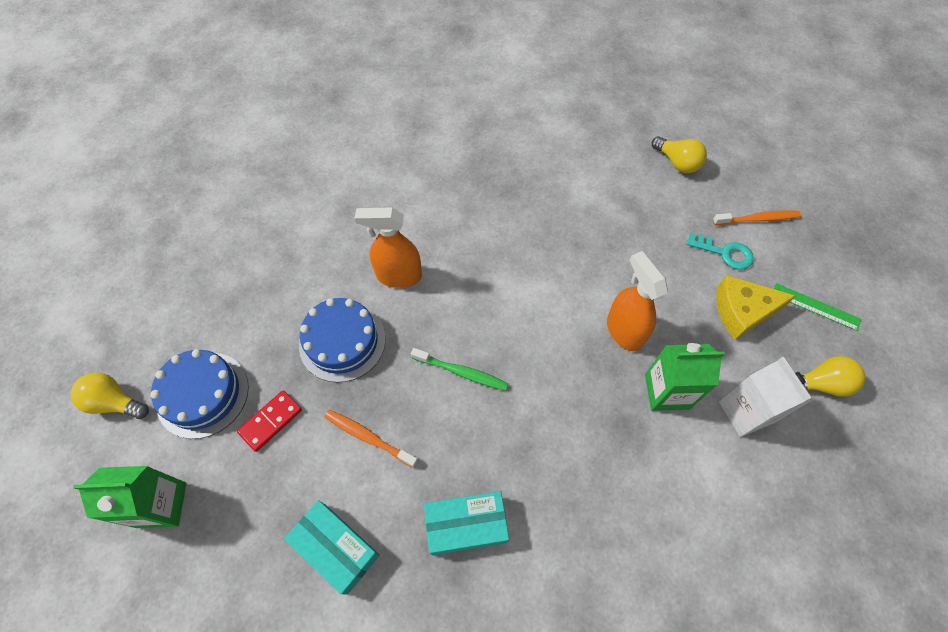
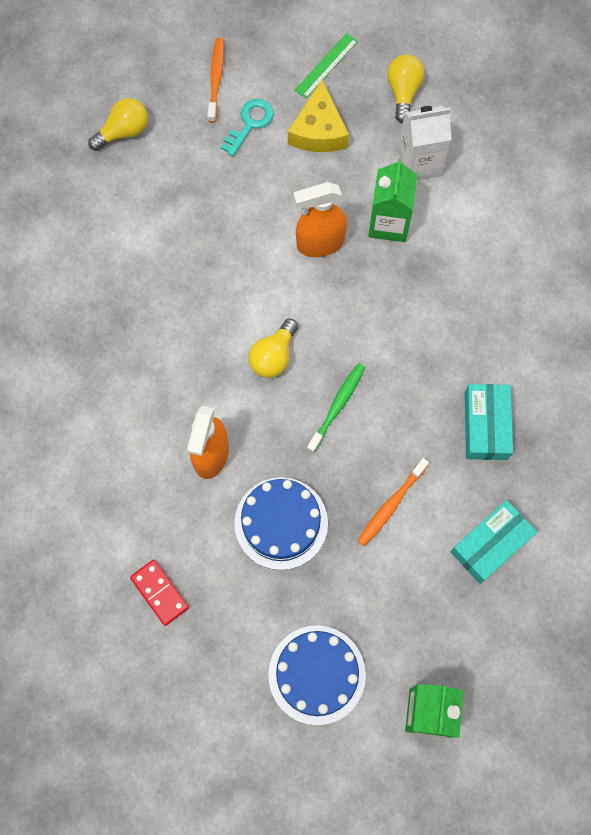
camera: 80 degrees left, 10 degrees up
(115, 402) = (310, 772): yellow light bulb -> yellow light bulb (273, 356)
(271, 421) = (359, 602): red domino -> red domino (160, 592)

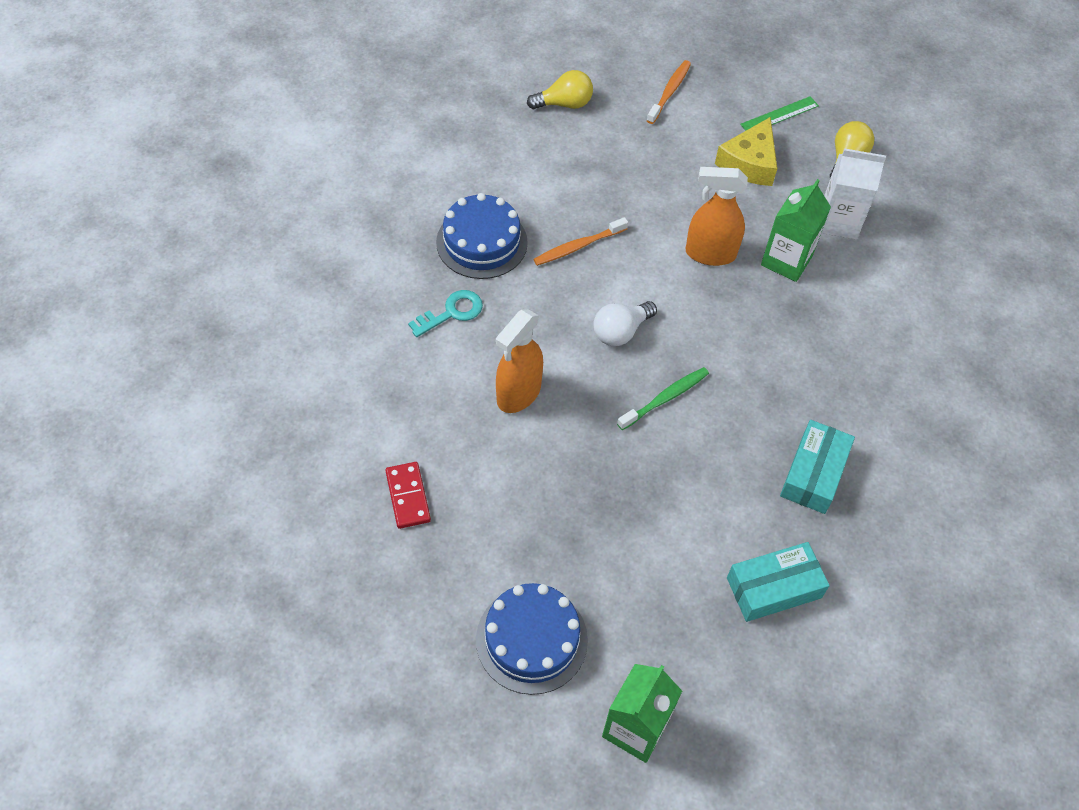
camera: 20 degrees right, 15 degrees down
(250, 123) = (686, 136): turquoise key -> turquoise key (452, 312)
(273, 356) = (620, 332): yellow light bulb -> white light bulb
(281, 523) = (560, 481): blue cake -> blue cake (481, 242)
(391, 505) = (681, 509): orange toothbrush -> orange toothbrush (578, 246)

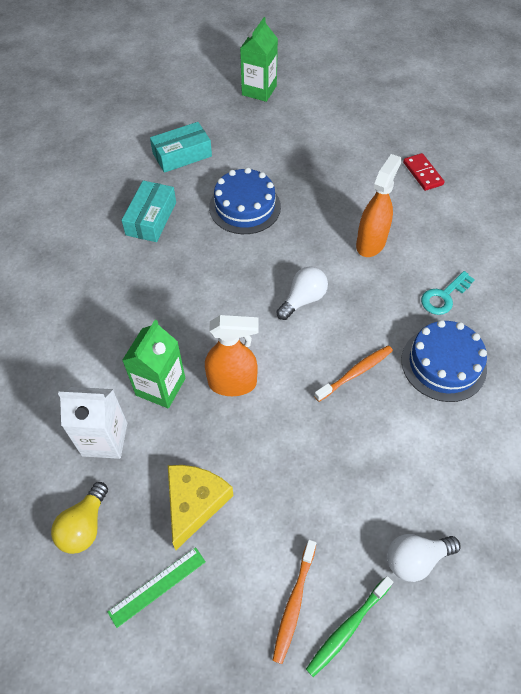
camera: 175 degrees right, 0 degrees up
(531, 639) = (323, 117): blue cake -> blue cake (245, 207)
(564, 104) = (415, 559): yellow light bulb -> white light bulb
(665, 398) = (261, 254): green toothbrush -> green toothbrush (347, 628)

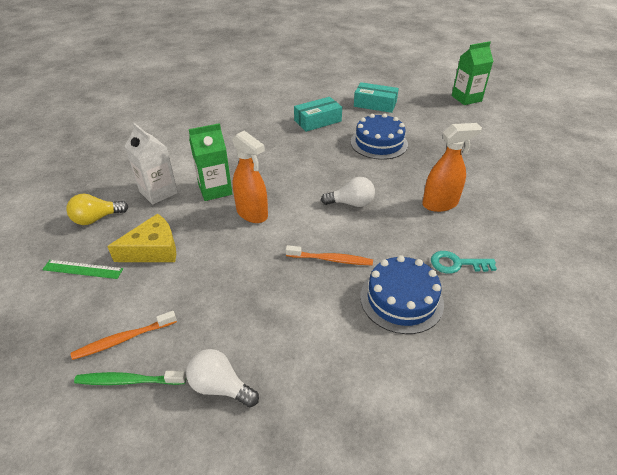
camera: 45 degrees right, 15 degrees down
(422, 173) = (536, 191): red domino -> none

